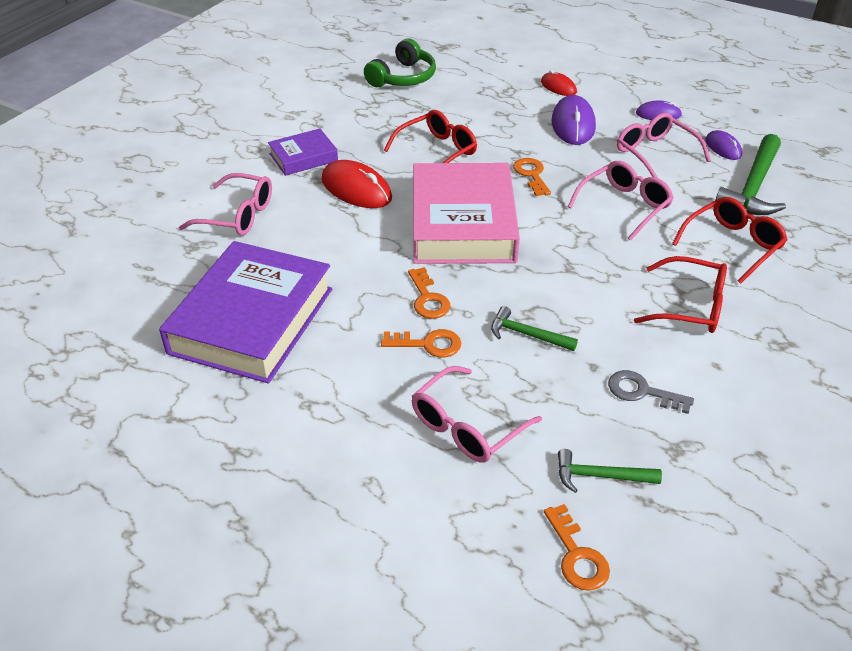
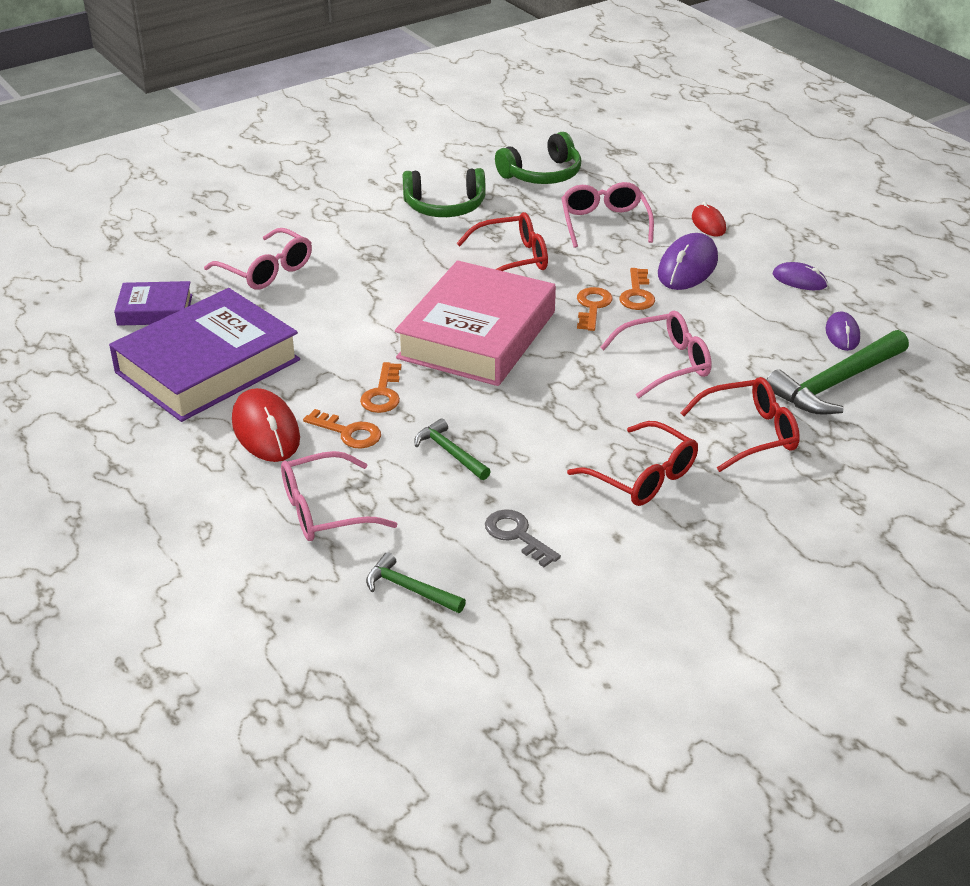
camera: 25 degrees right, 5 degrees down
(303, 157) = (372, 231): purple book -> purple book (155, 310)
(347, 121) = (445, 206): none -> green headphones
(356, 189) = (399, 275): red mouse -> red mouse (266, 430)
(577, 556) = (331, 641): orange key -> orange key (637, 294)
(654, 153) = (753, 320): pink glasses -> pink glasses (604, 223)

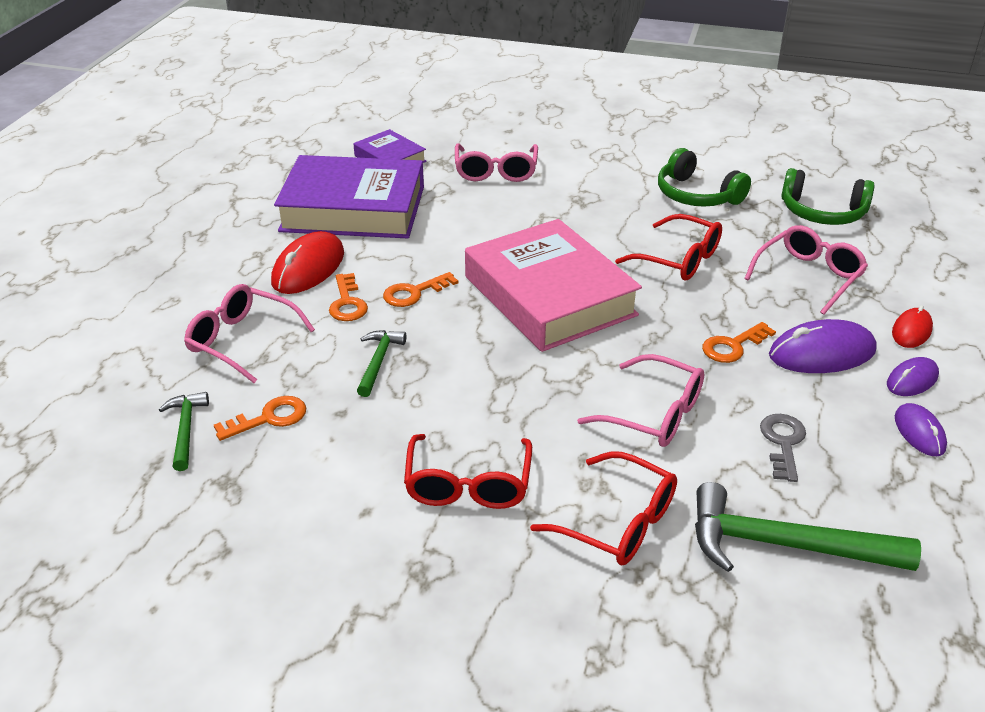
camera: 50 degrees right, 0 degrees up
(477, 335) = (549, 296): pink book -> pink book turned 75 degrees clockwise
(517, 535) = (308, 451): grey key -> grey key (783, 442)
(592, 306) = (676, 332): orange key -> orange key (269, 418)
(842, 334) = (876, 508): purple mouse -> purple mouse (912, 380)

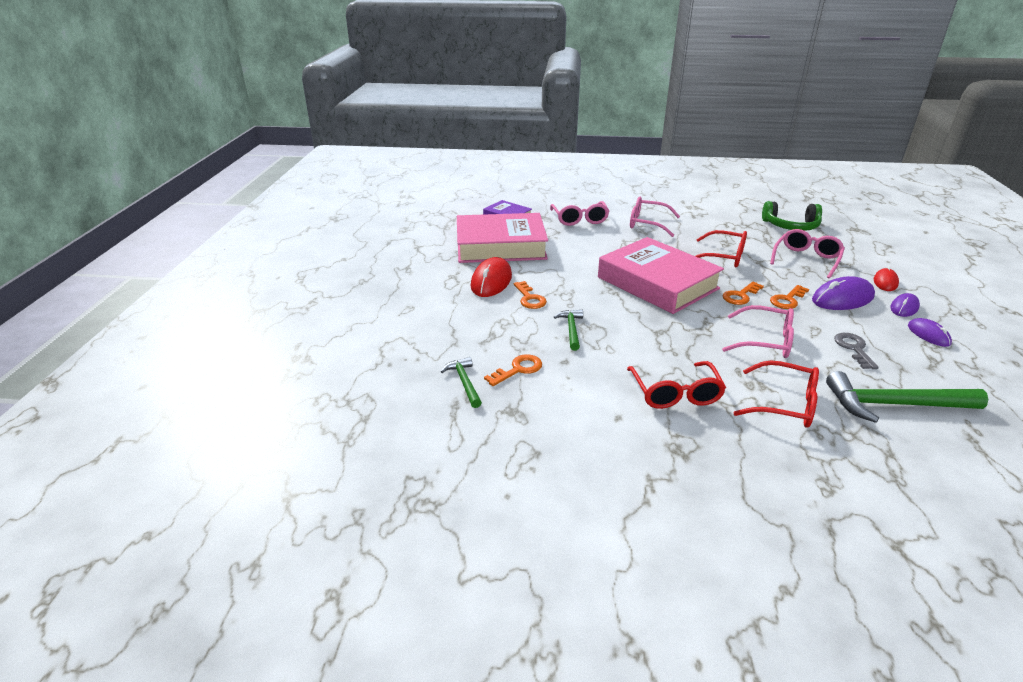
camera: 10 degrees left, 5 degrees down
(242, 341) = (471, 326): pink glasses -> pink glasses (647, 223)
(353, 209) = (500, 246): purple book -> pink book
(414, 293) = (570, 289): orange key -> orange key (740, 296)
(696, 195) = (711, 223): green headphones -> none

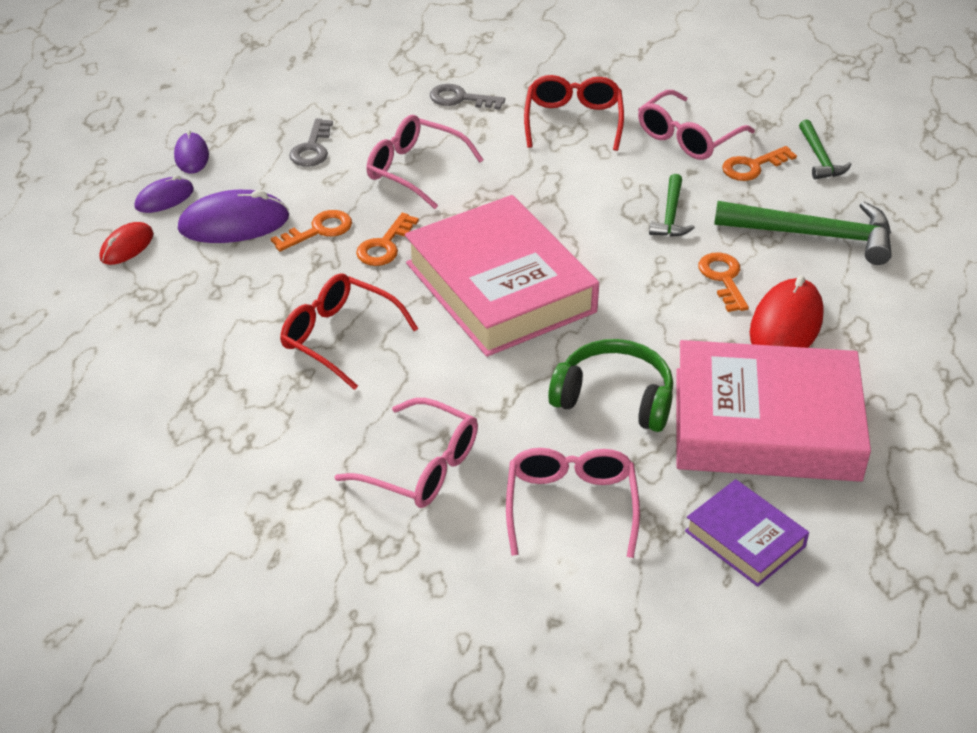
camera: 170 degrees left, 10 degrees up
(740, 296) = (384, 246): orange key -> orange key turned 150 degrees clockwise
(785, 404) = (460, 99): red glasses -> grey key
(791, 226) = (115, 417): green headphones -> green headphones (614, 398)
(806, 259) = (194, 313): pink glasses -> pink glasses (687, 137)
(894, 404) = (344, 87): green hammer -> green hammer (814, 235)

